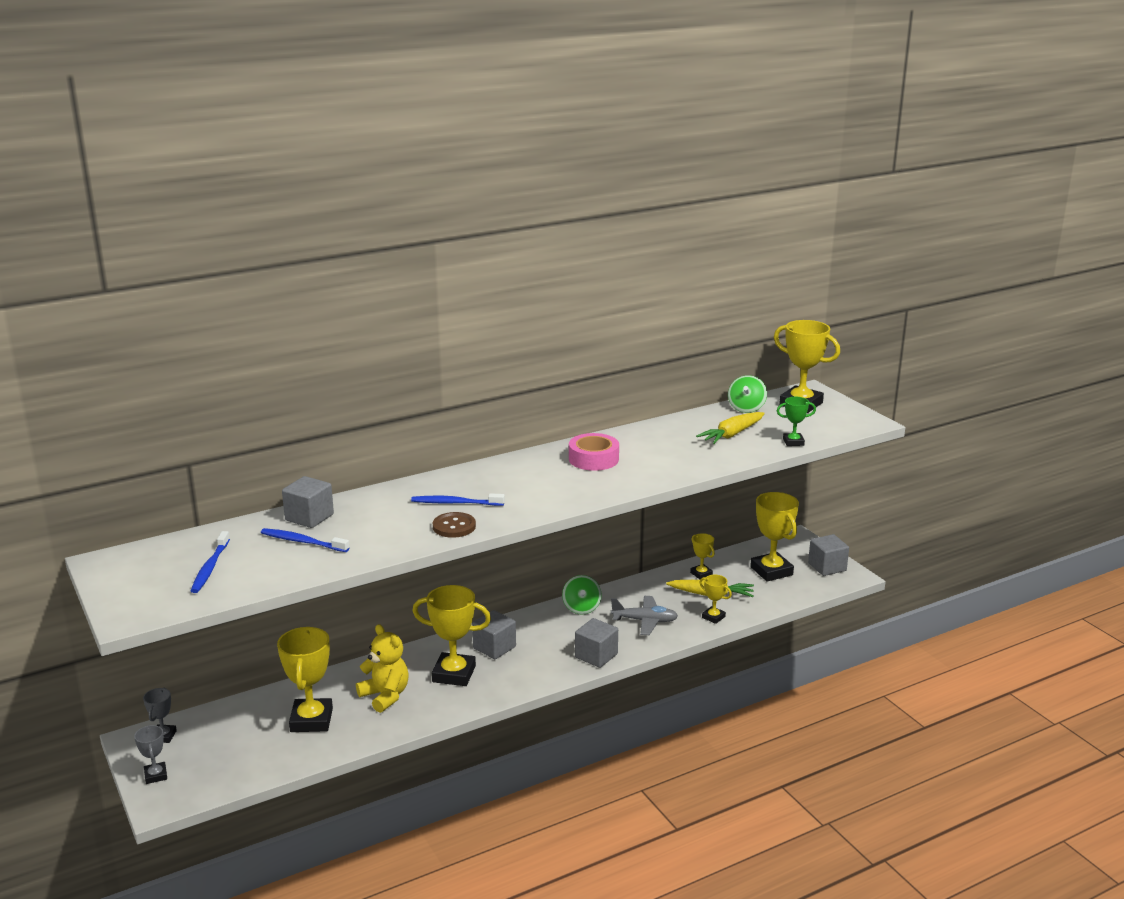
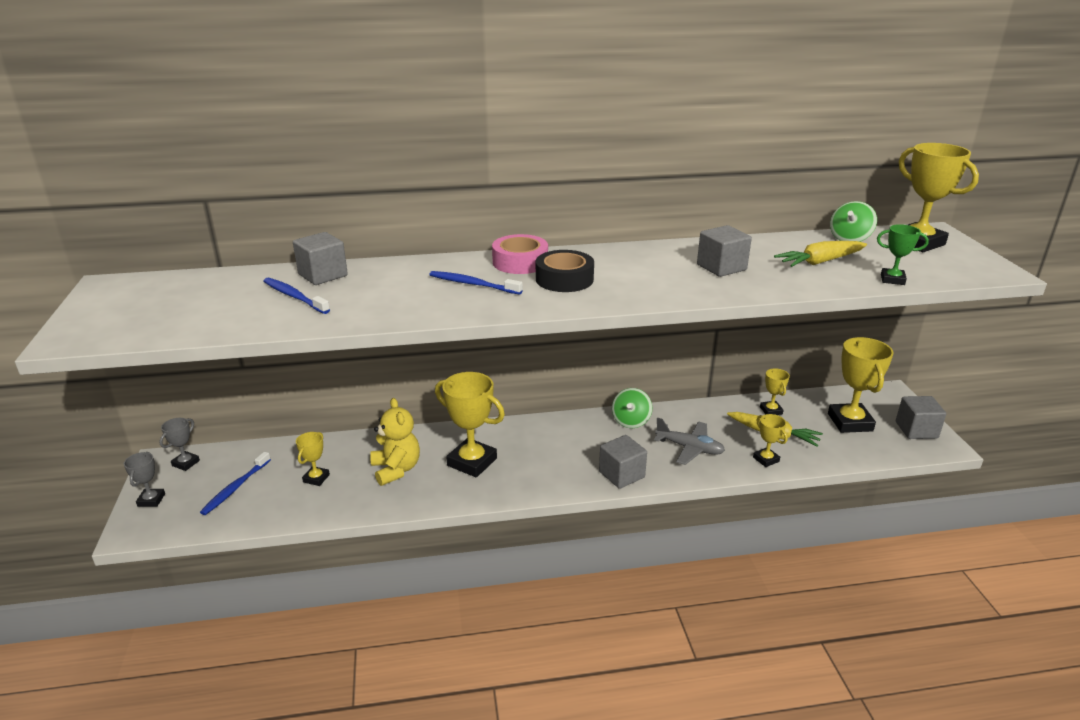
camera: 20 degrees right, 5 degrees up
(210, 568) = (188, 306): blue toothbrush -> blue toothbrush (235, 488)
(311, 720) = (316, 478): yellow trophy -> yellow trophy, size x0.51
(454, 526) = (452, 307): brown button -> none
(494, 647) = (525, 443): grey cube -> grey cube (721, 267)
(531, 485) = (564, 279): none -> black tape
(593, 459) = (648, 264): pink tape -> pink tape (520, 262)

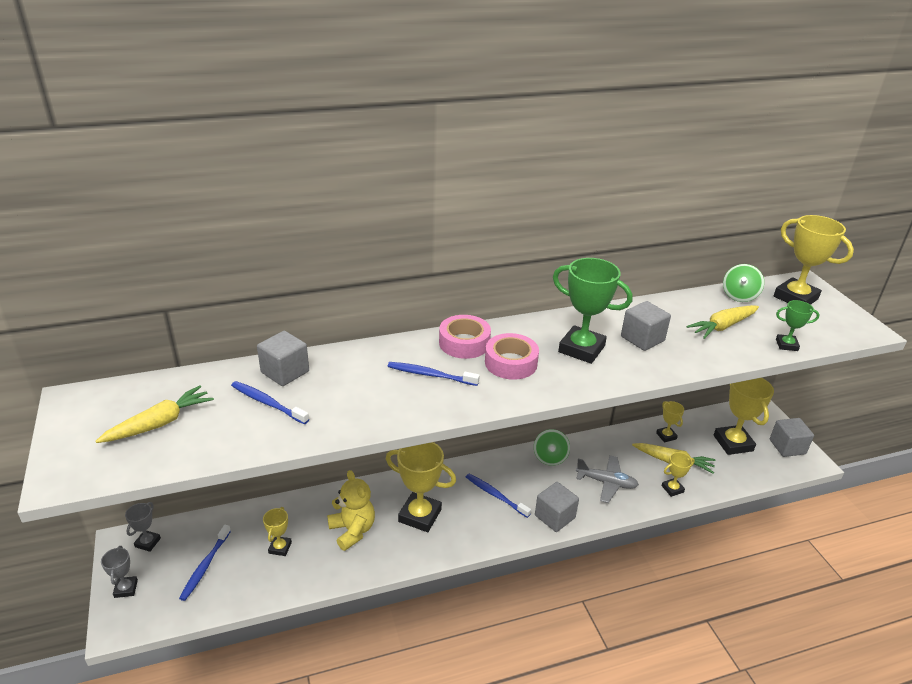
camera: 10 degrees left, 5 degrees up
(181, 305) = (160, 423): none -> yellow carrot
(560, 450) = (495, 495): none -> blue toothbrush
(564, 279) = (511, 363): black tape -> pink tape
(648, 272) = (581, 349): none -> green trophy
(766, 459) = (672, 489): yellow trophy -> yellow trophy turned 75 degrees counterclockwise

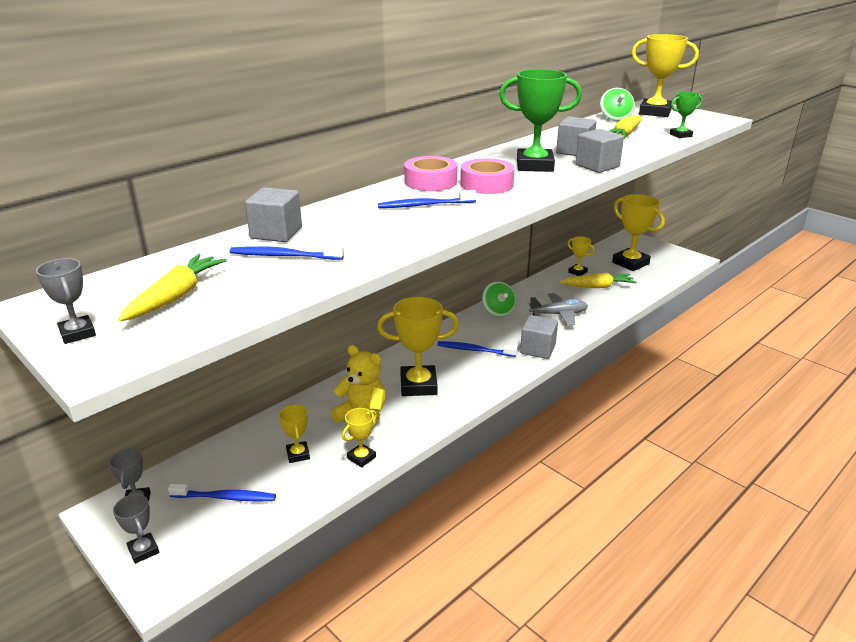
camera: 25 degrees left, 5 degrees down
(73, 439) = (77, 333): none -> grey trophy
(205, 566) = (225, 497): blue toothbrush -> blue toothbrush turned 75 degrees counterclockwise
(672, 489) = (612, 303): yellow trophy -> yellow trophy (361, 457)
(787, 447) = (670, 255): grey cube -> grey cube (597, 166)

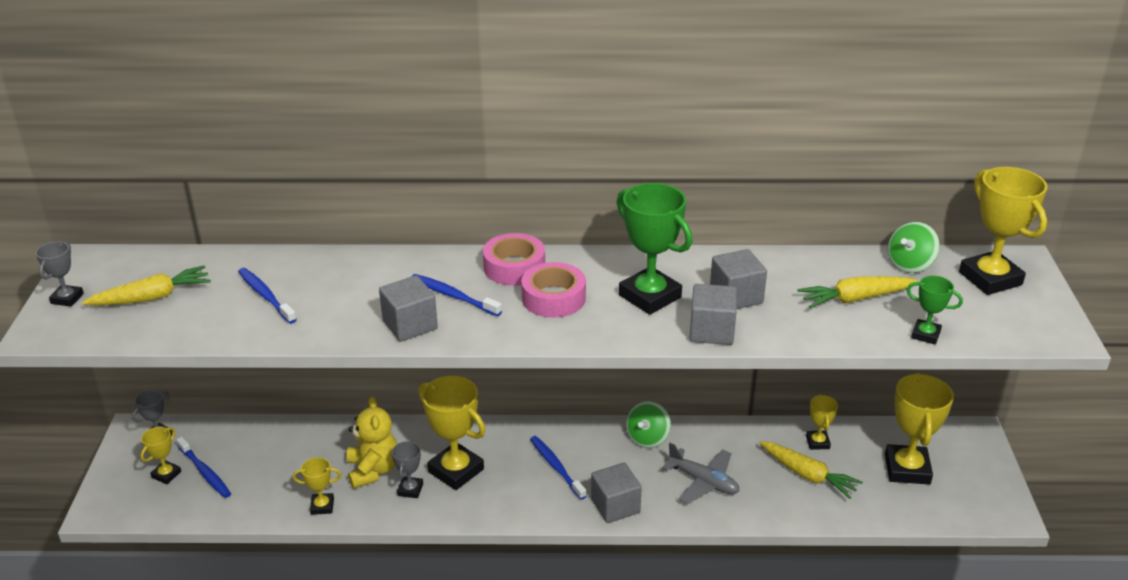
camera: 45 degrees right, 5 degrees up
(143, 550) = (120, 477): grey trophy -> grey trophy (410, 489)
(276, 233) = (301, 267): grey cube -> grey cube (410, 325)
(298, 454) = (288, 471): yellow trophy -> yellow trophy (166, 474)

